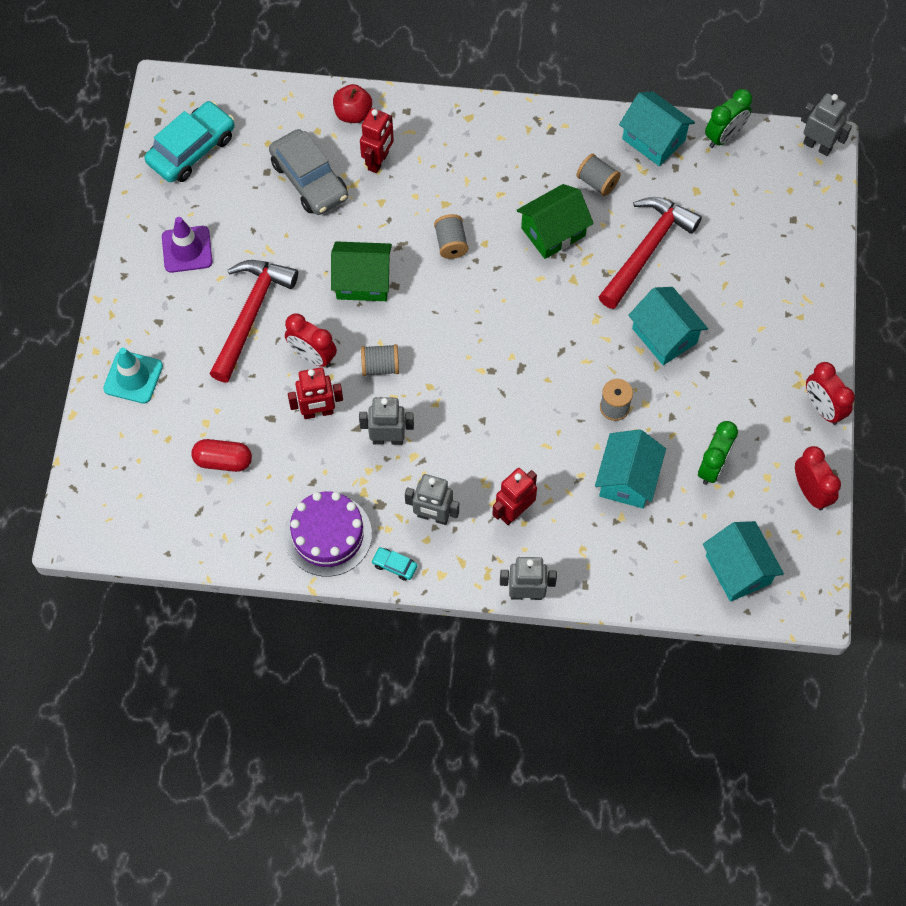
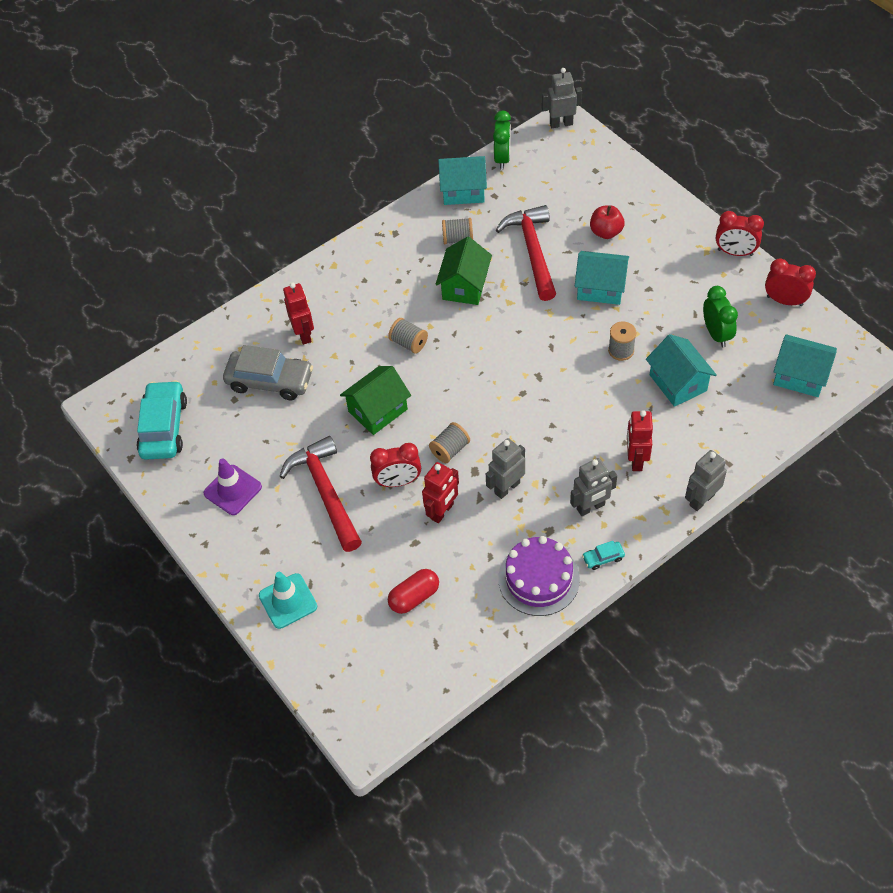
camera: 40 degrees left, 10 degrees down
(353, 114) = (254, 320): red apple -> red apple (606, 232)

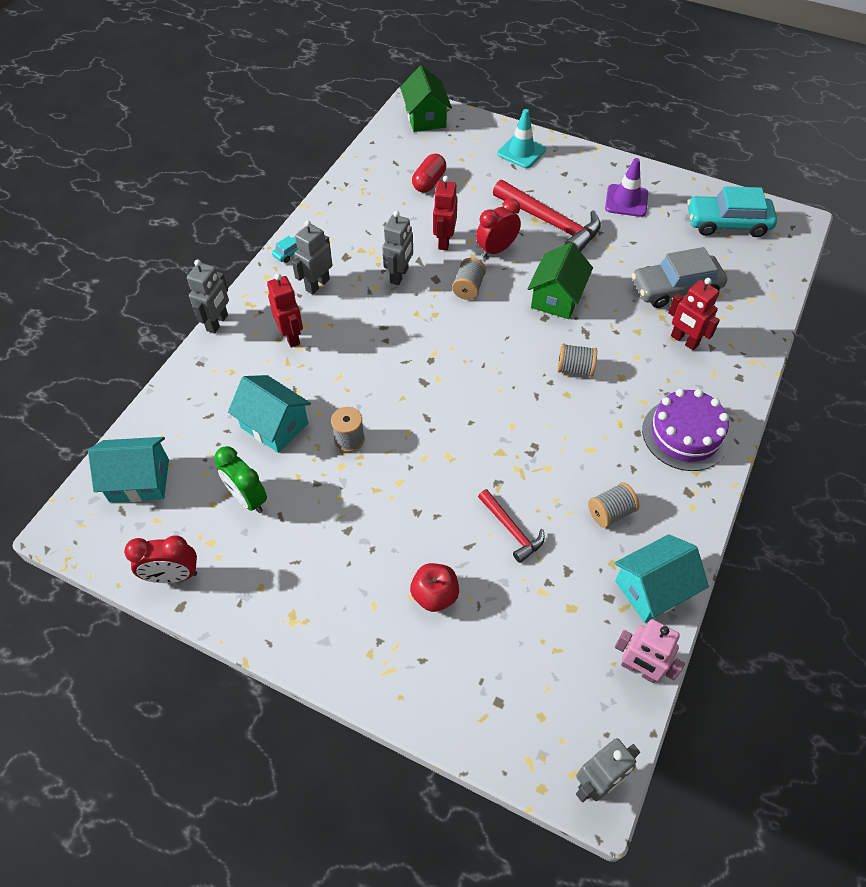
camera: 150 degrees right, 0 degrees up
(164, 427) = (727, 223): turquoise car -> turquoise car turned 120 degrees clockwise
(464, 286) = (561, 453): green house -> green house (425, 118)
(502, 158) = (639, 669): green clock -> pink robot
(532, 251) = (511, 530): red hammer -> red hammer, size x0.55
(538, 579) = (338, 222): purple cake -> purple cake (685, 434)
(600, 288) = (405, 509): turquoise house -> none
(735, 252) = (253, 628): red clock -> none

